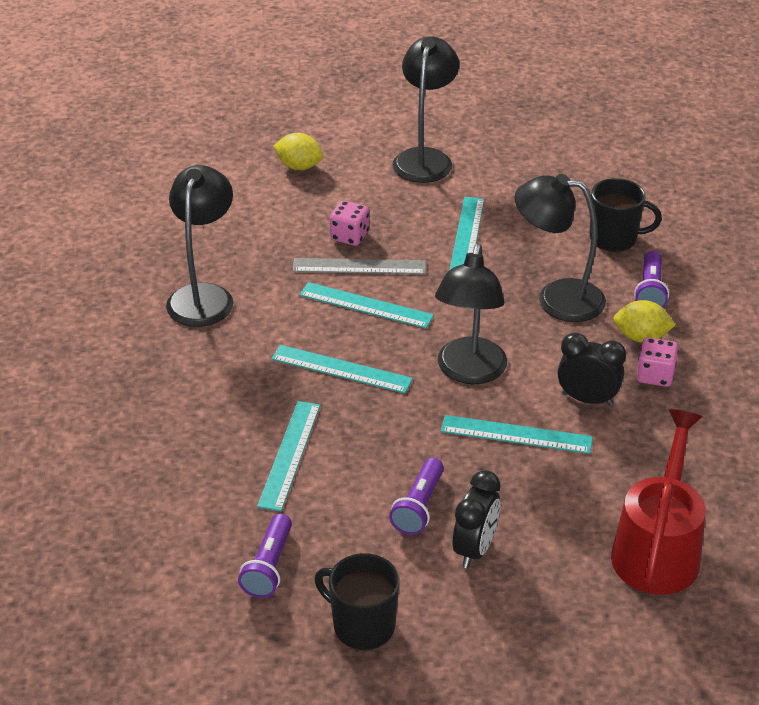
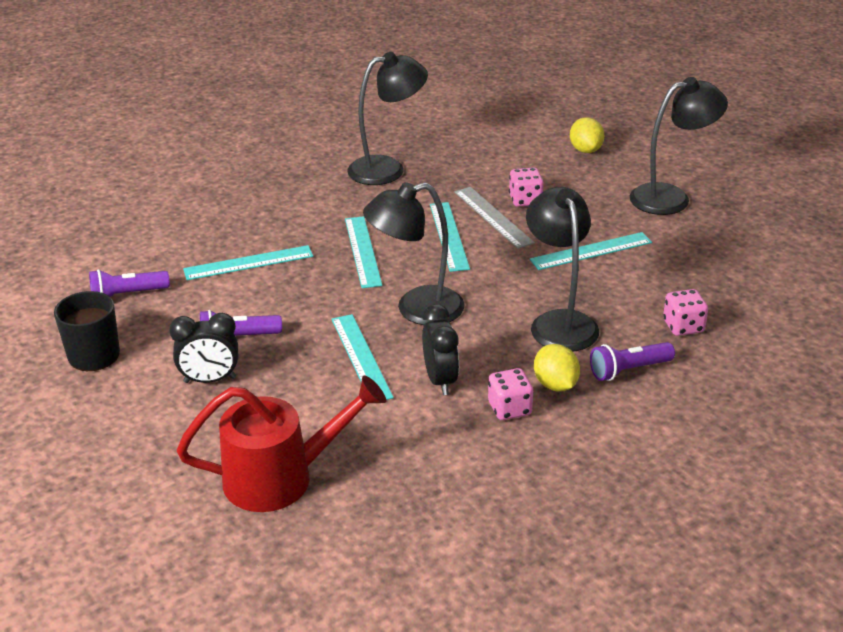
camera: 60 degrees right, 5 degrees down
(614, 238) = (683, 326): black mug -> pink dice

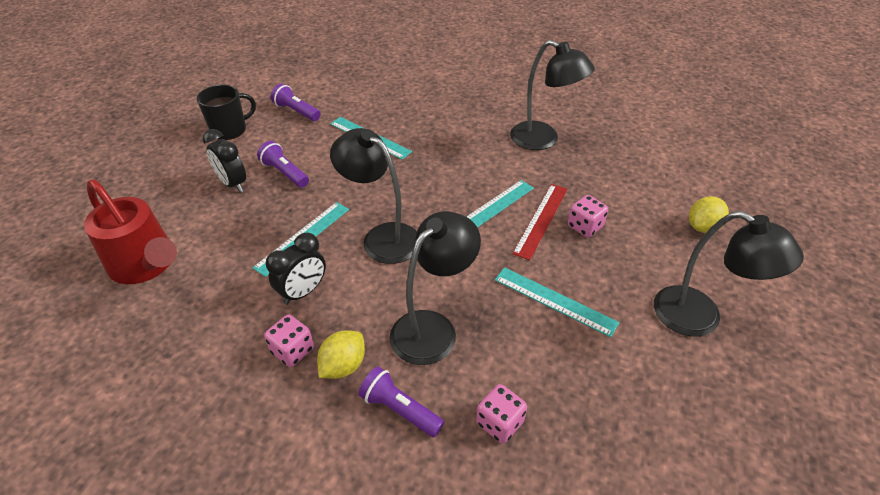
camera: 55 degrees right, 10 degrees up
(363, 251) = (429, 178): turquoise ruler -> none
(493, 217) = (541, 220): grey ruler -> red ruler

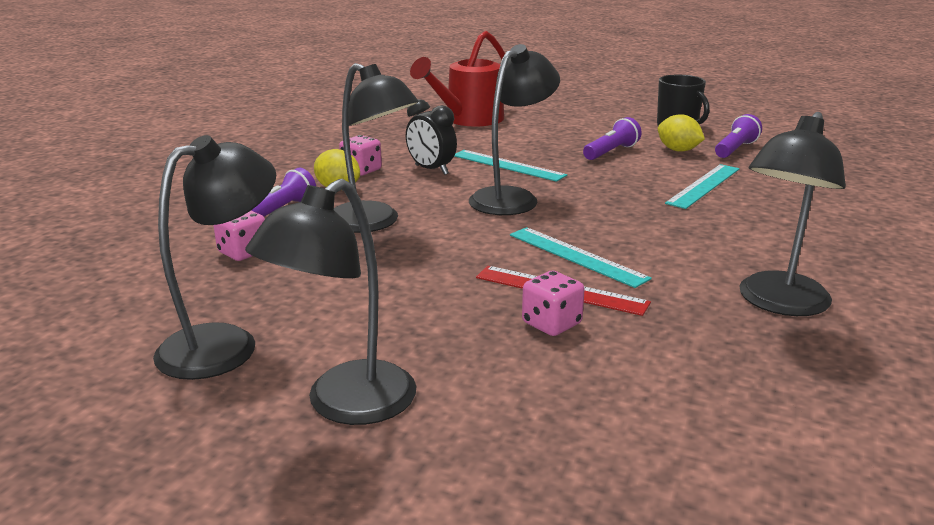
camera: 90 degrees right, 20 degrees down
(233, 184) = (585, 135): black clock -> none
(555, 300) = (401, 290): turquoise ruler -> none
(654, 399) = (225, 343): none -> black lamp
(703, 227) = (572, 451): yellow lemon -> yellow lemon (678, 150)

